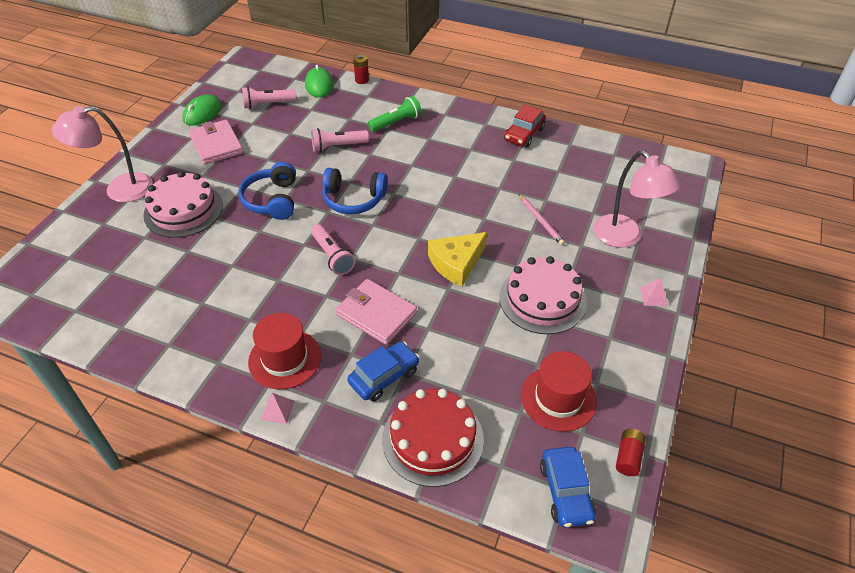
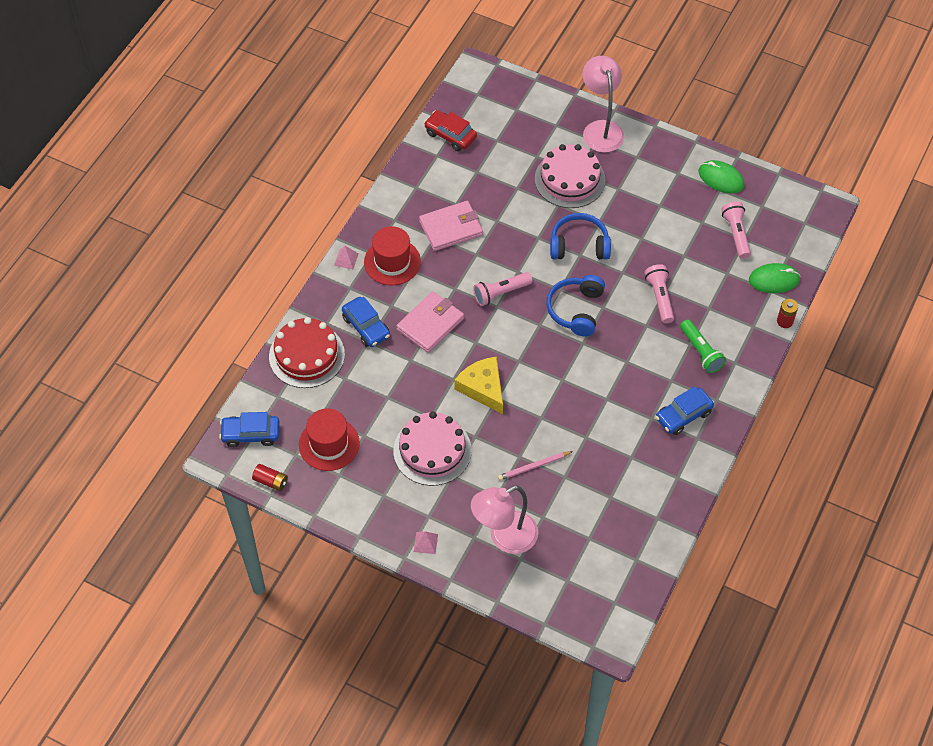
camera: 95 degrees right, 10 degrees up
(216, 144) = (666, 195): pink wallet -> pink wallet (451, 228)
(464, 131) = (683, 415): none -> blue car
(524, 134) = (676, 474): red car -> red car (450, 135)

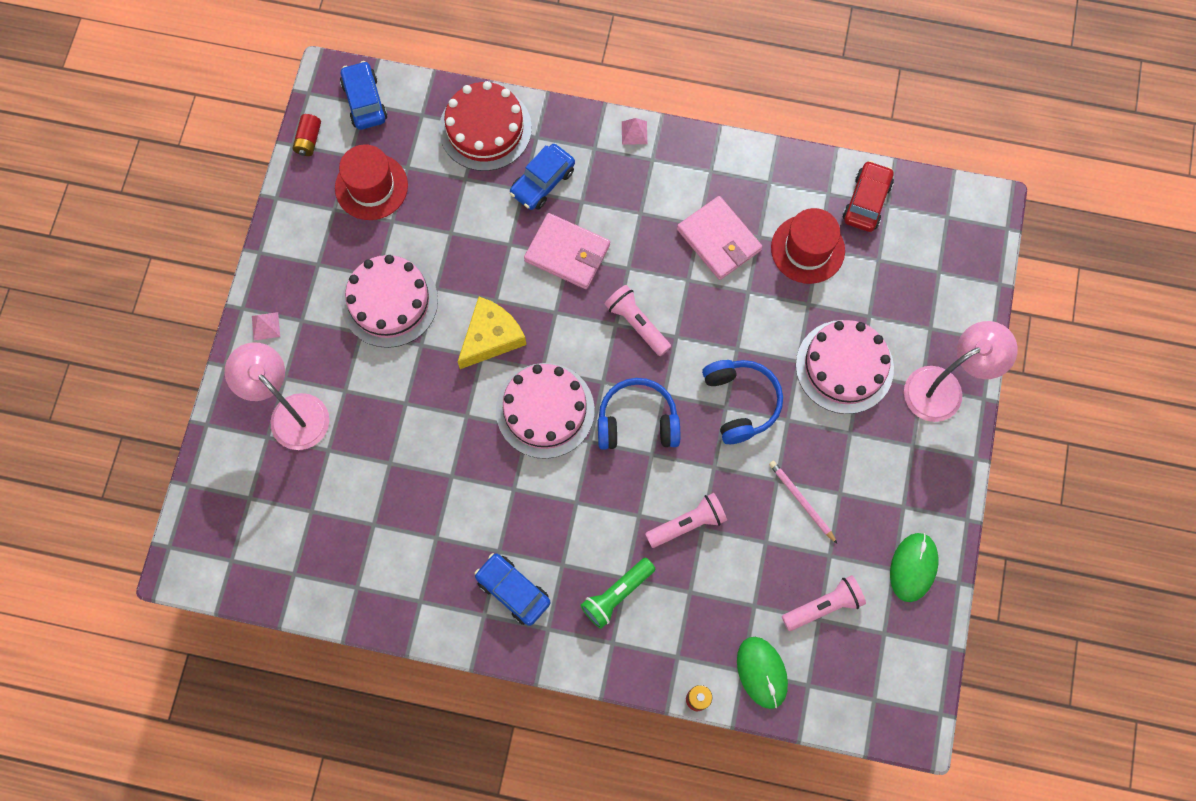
camera: 75 degrees right, 15 degrees up
(392, 262) = (646, 185): red hat -> red hat (807, 249)
(533, 466) = (394, 423): pink pencil -> pink pencil (801, 501)
(551, 365) = (545, 410): none -> pink cake

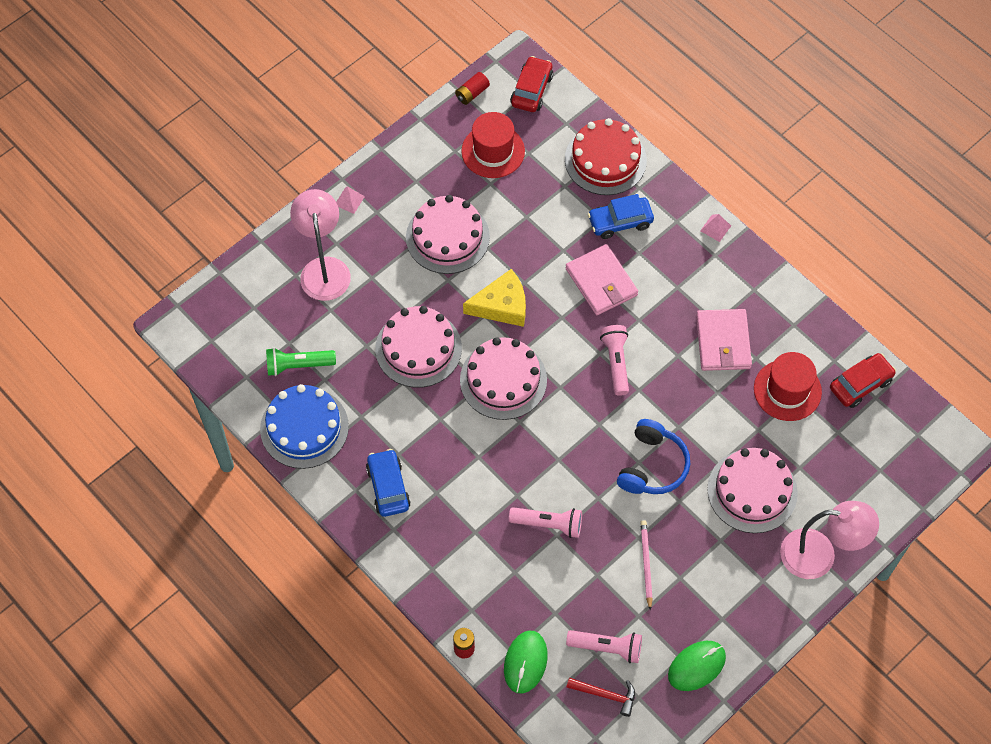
camera: 35 degrees right, 10 degrees down
(364, 101) = (531, 90): blue car -> red car
(389, 586) = (304, 427): none -> blue cake
(442, 432) = (418, 348): none -> pink cake
(617, 594) = (460, 538): green flashlight -> green flashlight (298, 365)
(637, 421) = (565, 430): blue headphones -> none
(854, 652) = (605, 695): none -> red hammer

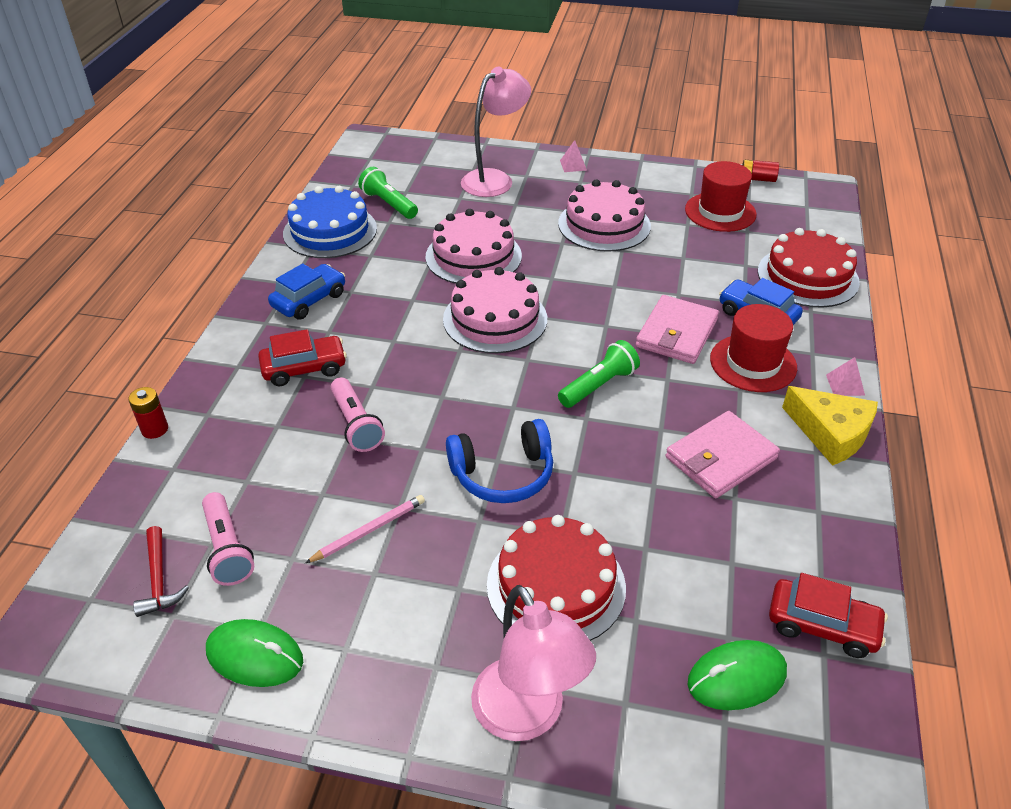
camera: 55 degrees right, 20 degrees down
(502, 305) = (573, 283): yellow cheese -> yellow cheese (831, 433)
(525, 662) = (165, 485): green mouse -> green mouse (736, 678)
(531, 90) = (809, 206): red car -> red car (304, 368)
(616, 363) = (598, 385): pink flashlight -> green flashlight
(752, 491) = (556, 586): pink cake -> red cake
(787, 390) = (727, 550): red hat -> red hat (753, 363)

